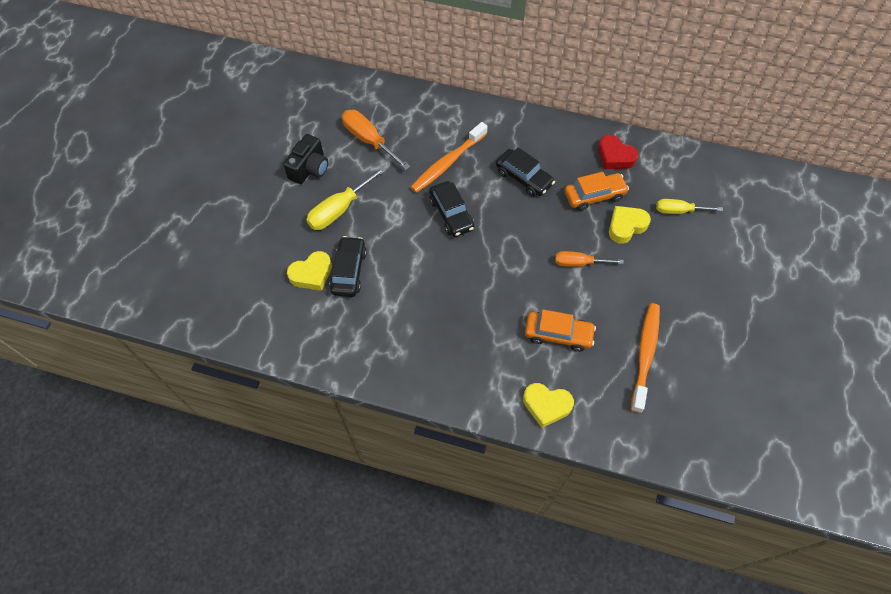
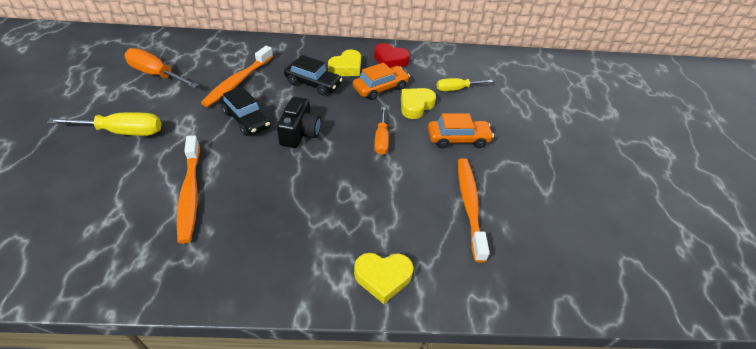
camera: 20 degrees left, 15 degrees down
(309, 168) = (90, 103): black camera -> black camera (300, 133)
(312, 274) = (86, 196): yellow heart -> yellow heart (346, 68)
(339, 209) = (123, 132): yellow screwdriver -> yellow screwdriver turned 120 degrees counterclockwise
(349, 271) = (133, 185): black car -> none
(395, 289) = (190, 193): none -> orange toothbrush
(558, 334) = (377, 204): orange car -> orange car (458, 139)
(579, 263) = (381, 139): orange screwdriver -> orange screwdriver turned 75 degrees counterclockwise

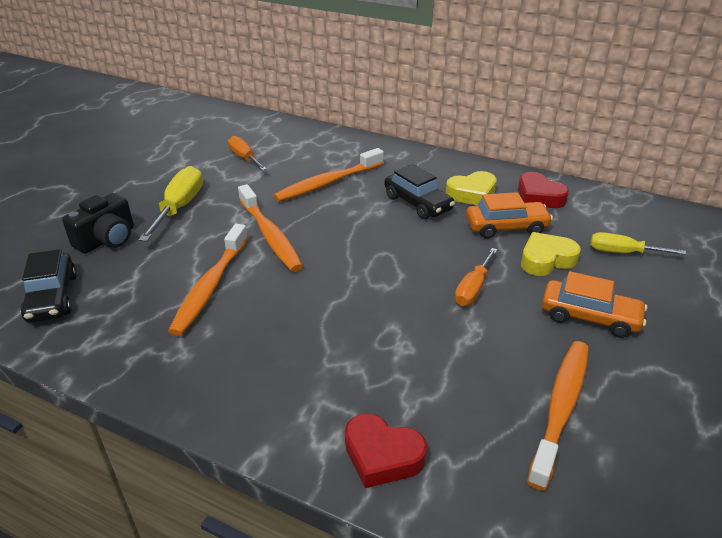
camera: 30 degrees right, 10 degrees down
(123, 132) = (179, 207): yellow screwdriver -> yellow screwdriver turned 105 degrees counterclockwise
(156, 74) = (244, 158): orange screwdriver -> orange screwdriver, size x0.66
(216, 137) = (270, 235): none -> orange toothbrush
(246, 119) = (315, 225): black car -> black car (52, 297)
(300, 133) = (370, 255): black camera -> black camera (107, 239)
(383, 277) = (382, 456): yellow heart -> red heart

